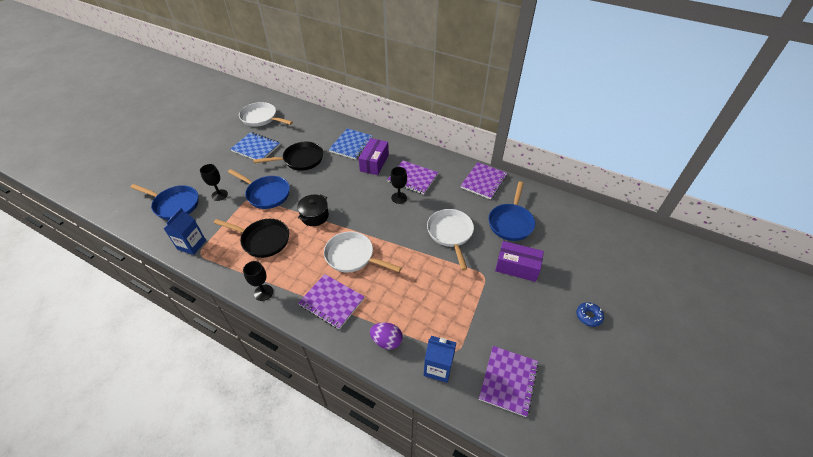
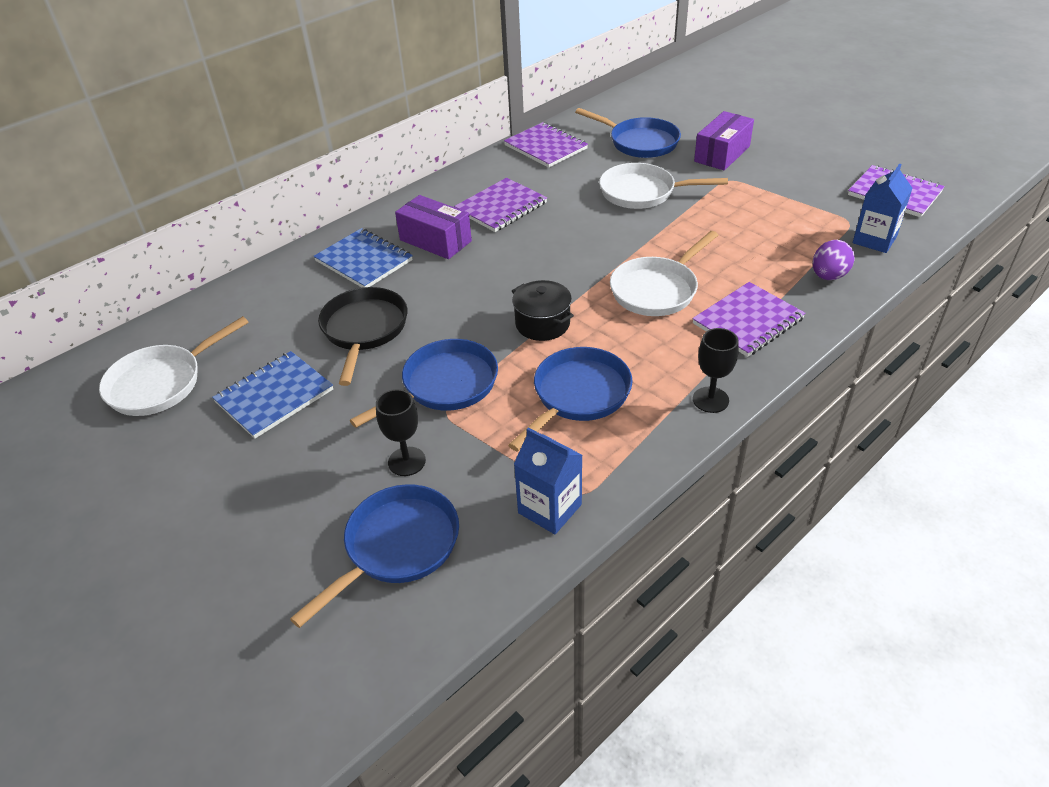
camera: 70 degrees left, 5 degrees down
(263, 240) = (578, 395): black pan -> blue pan
(399, 198) = (541, 227): black goblet -> none
(588, 316) = (809, 125): blue donut -> none

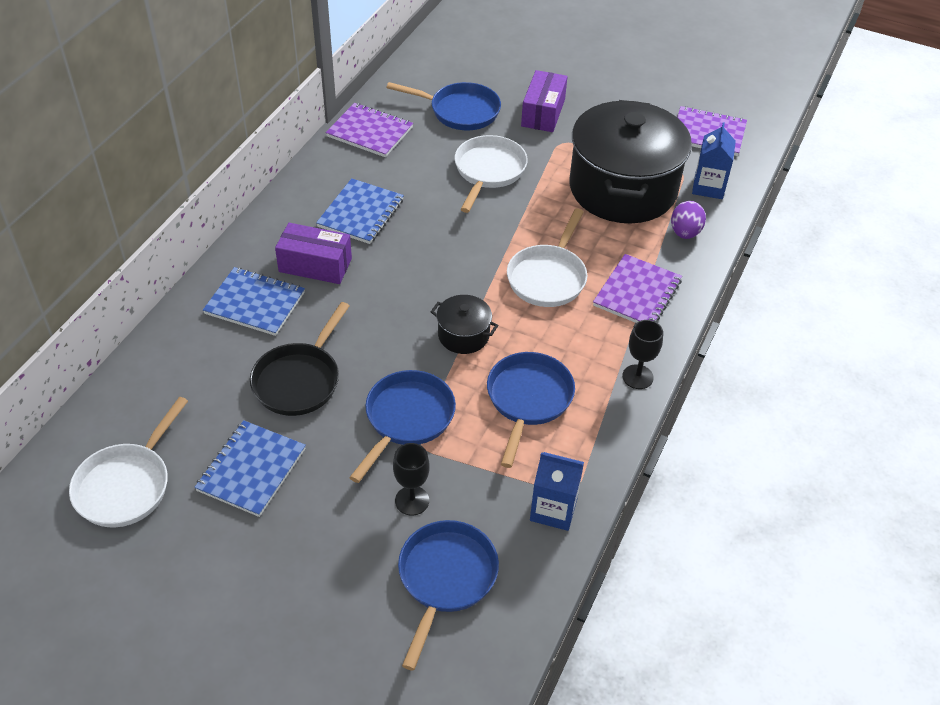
camera: 25 degrees left, 5 degrees up
(364, 330) = (299, 380): black pan -> black pan turned 135 degrees counterclockwise
(501, 207) = (361, 213): purple notebook -> blue notebook
(642, 192) = (488, 171): white pan -> white pan turned 120 degrees clockwise
(776, 227) = (623, 188): none -> black pot

